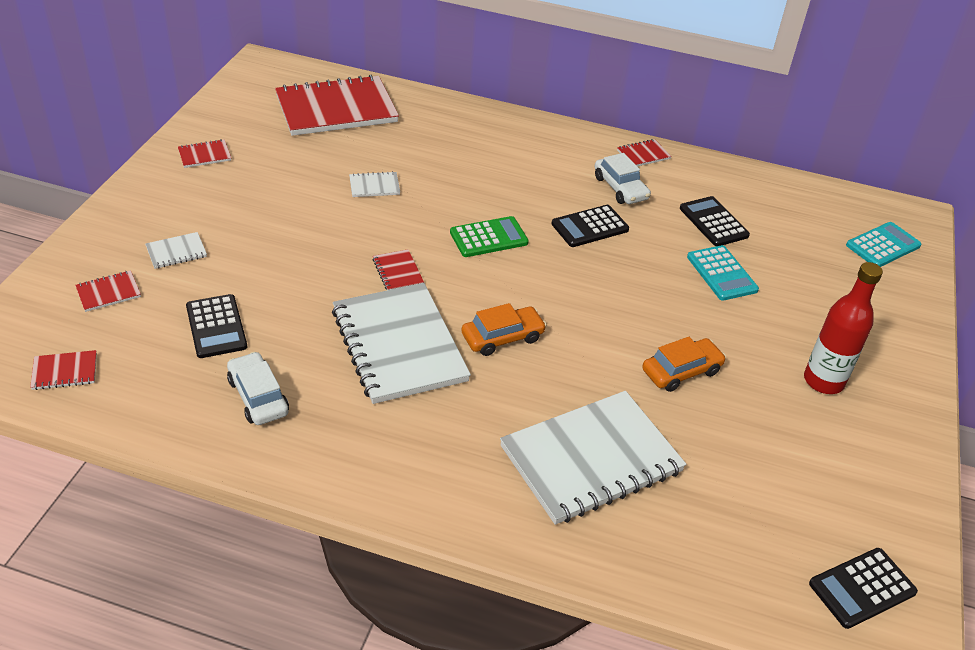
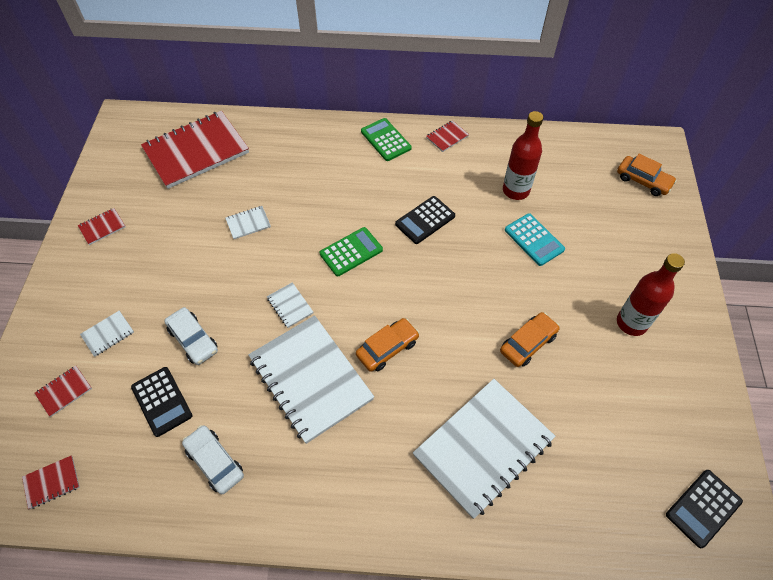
camera: 10 degrees left, 15 degrees up
(398, 272) = (290, 305): red notebook -> white notebook
(566, 143) = (385, 140): none -> green calculator
(620, 188) = (438, 175): white car -> white car (193, 340)
(713, 222) = (515, 190): black calculator -> red bottle
(883, 246) = (643, 181): turquoise calculator -> orange car

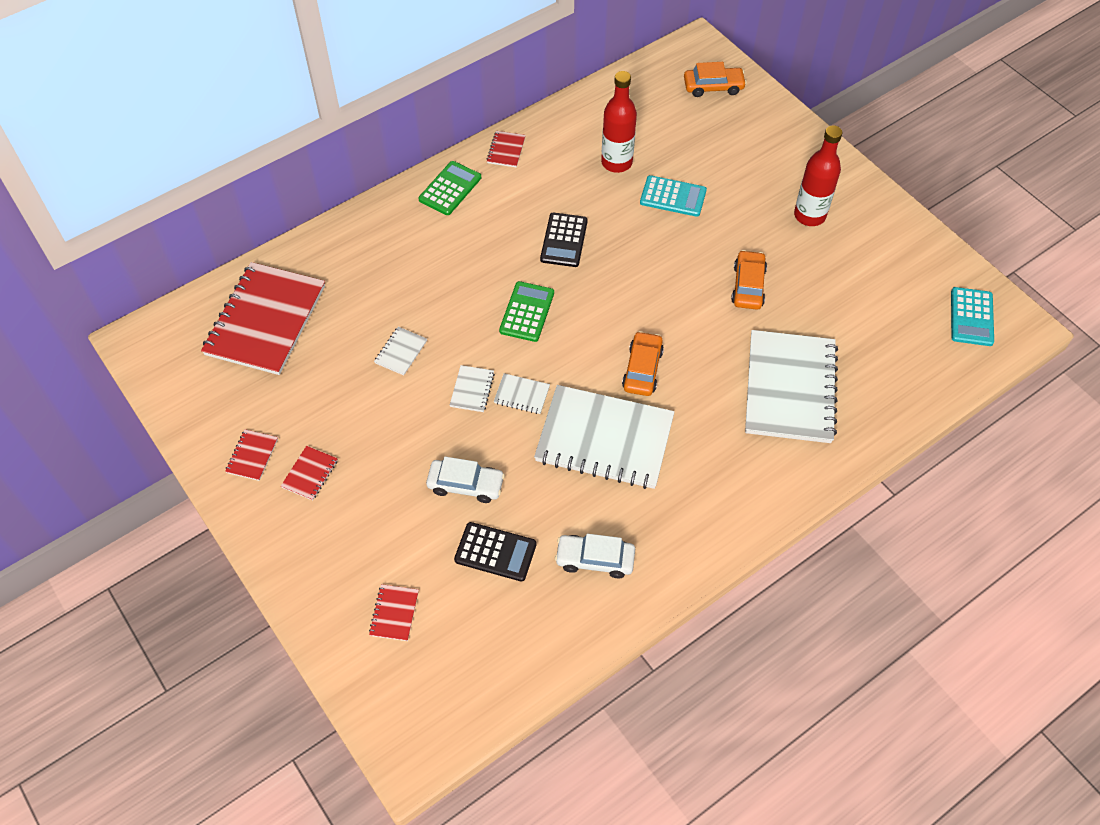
camera: 40 degrees left, 0 degrees up
(52, 482) = (472, 684): red notebook -> red notebook (310, 474)
(108, 334) = (377, 539): white notebook -> white notebook (472, 389)
(385, 140) = (450, 189): green calculator -> green calculator turned 105 degrees clockwise
(703, 508) = (971, 317): black calculator -> turquoise calculator

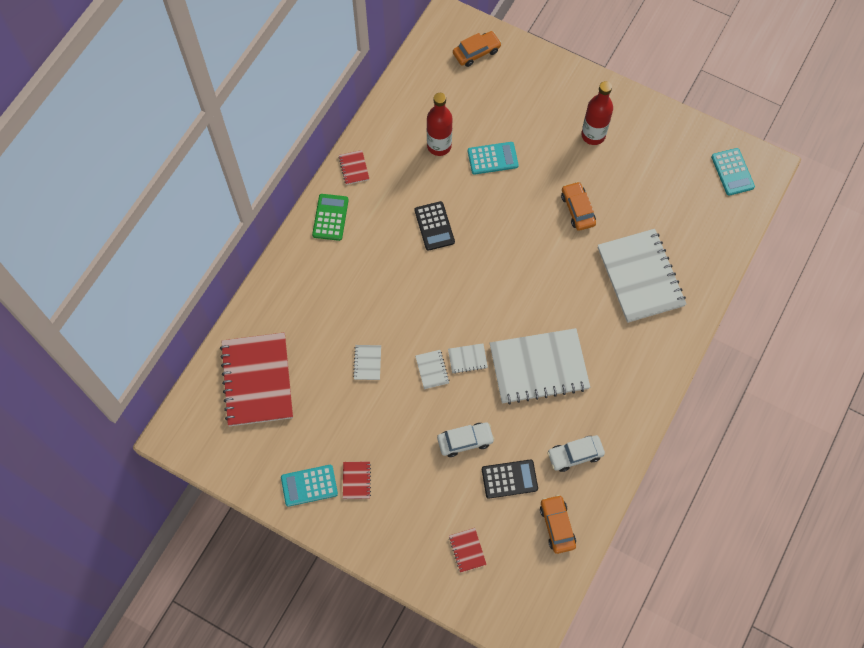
camera: 25 degrees left, 10 degrees up
(252, 456) = (309, 485): red notebook -> turquoise calculator
(527, 312) = (438, 294): green calculator -> none
(642, 369) = (538, 304): orange car -> orange car (557, 526)

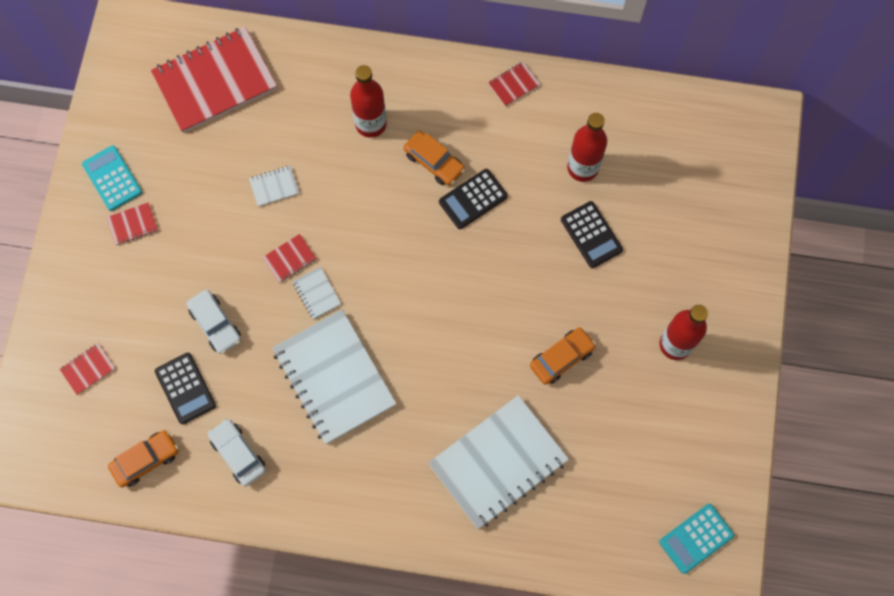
camera: 70 degrees right, 5 degrees up
(330, 217) = (440, 83): green calculator -> none
(344, 276) = (371, 124): none -> red bottle
(432, 370) = (290, 259): white notebook -> red notebook
(476, 52) = (734, 166): orange car -> orange car (434, 162)
(492, 158) = (591, 235): turquoise calculator -> black calculator

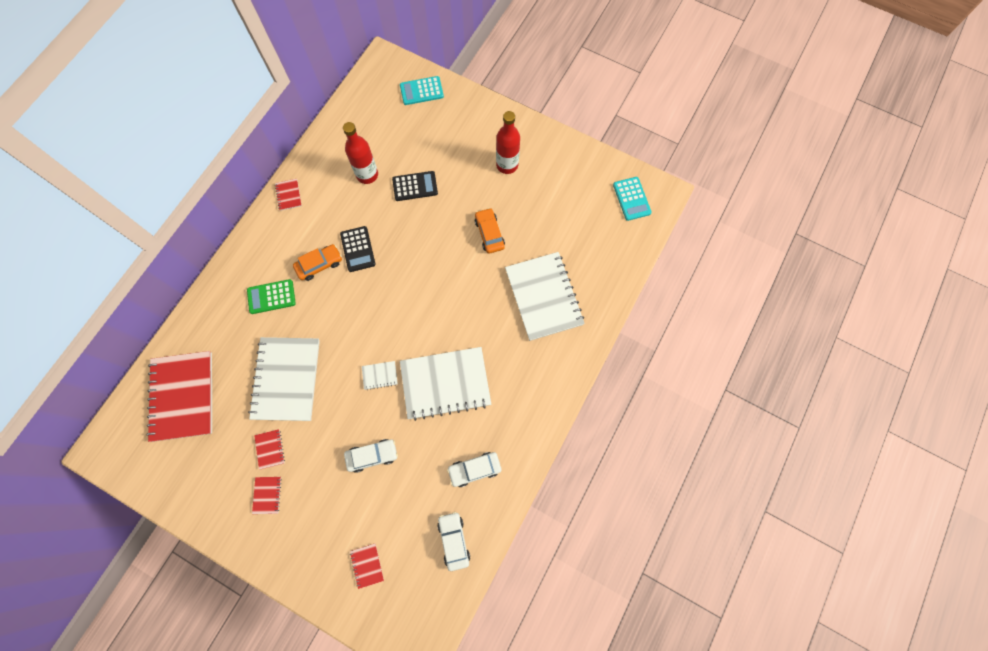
camera: 70 degrees left, 0 degrees up
(112, 178) = (222, 500): turquoise calculator -> turquoise calculator (421, 91)
(146, 460) = (454, 540): orange car -> white car
(185, 388) = (411, 493): black calculator -> none
(274, 187) = (286, 379): white notebook -> white notebook, size x2.46
(290, 259) = (346, 386): red notebook -> red notebook (270, 449)
(371, 124) = (271, 297): red bottle -> green calculator

